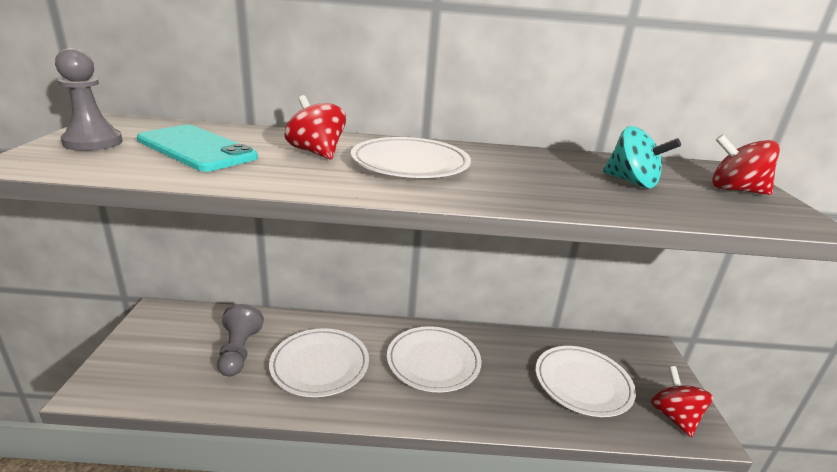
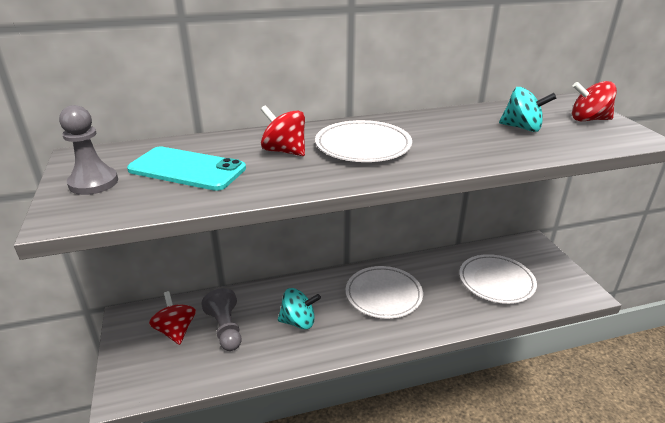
camera: 15 degrees left, 5 degrees up
(320, 365) = (298, 321): white plate -> turquoise spinning top
(674, 417) = (564, 288): red spinning top -> red spinning top (176, 331)

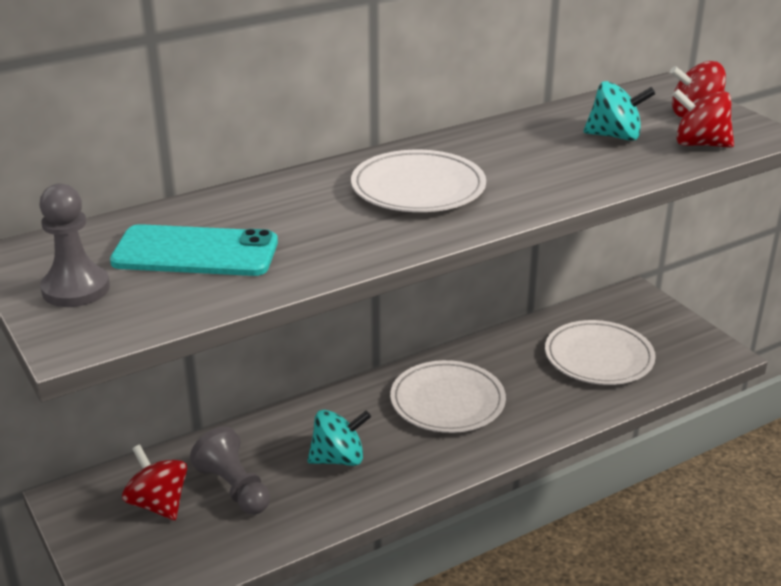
camera: 15 degrees left, 0 degrees up
(284, 151) = (315, 209): red spinning top -> red spinning top (700, 144)

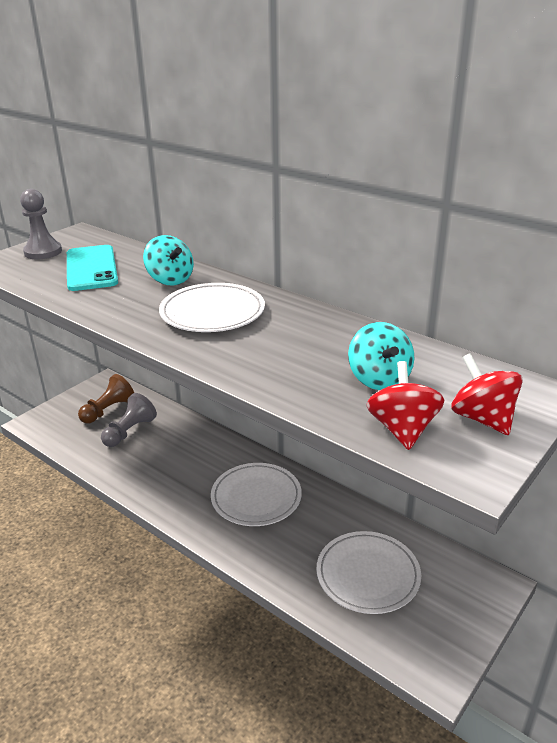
camera: 70 degrees right, 0 degrees up
(158, 504) = (108, 410): red spinning top -> brown pawn
(338, 459) = (171, 463): turquoise spinning top -> turquoise spinning top (170, 279)

